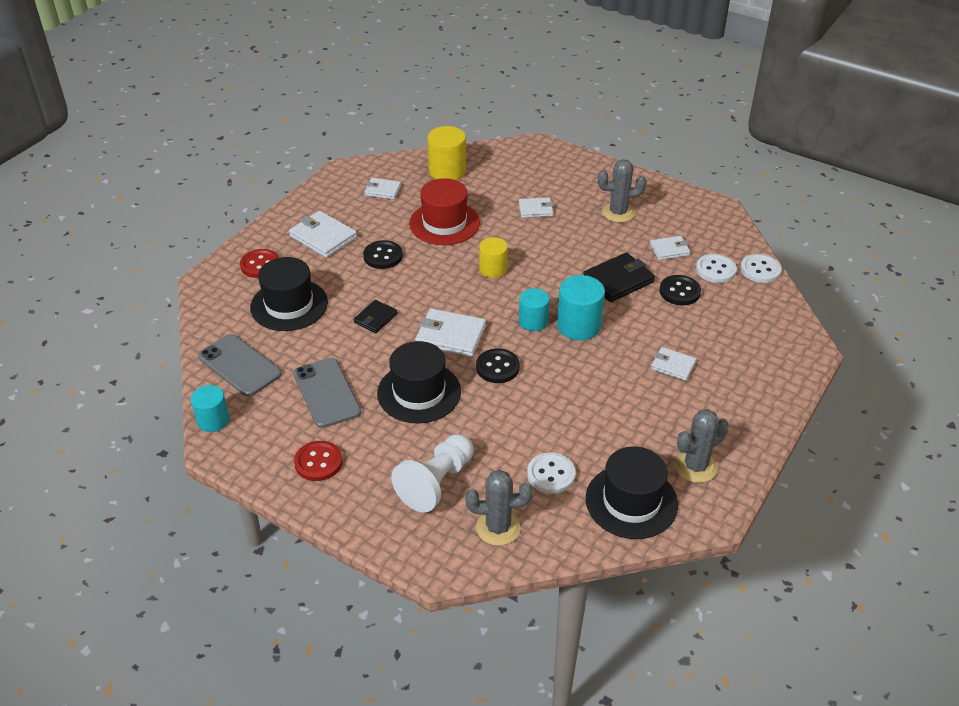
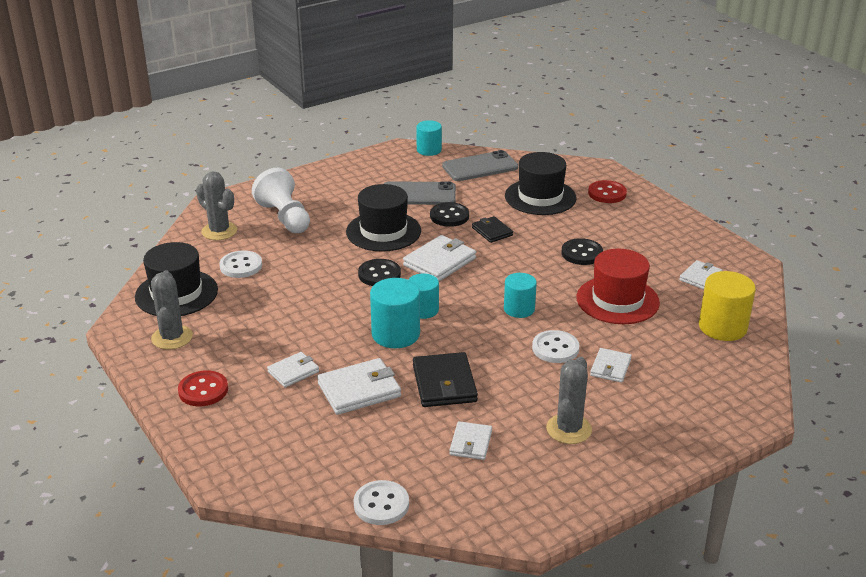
camera: 115 degrees right, 10 degrees down
(318, 462) = (350, 179): red button -> red button (203, 390)
(323, 237) = (632, 229): white wallet -> white wallet (359, 390)
(493, 269) = (519, 309): yellow cylinder -> turquoise cylinder
(498, 528) = (219, 231): grey cactus -> grey cactus turned 75 degrees counterclockwise
(679, 292) = (393, 420): black button -> black button (449, 216)
(715, 270) = (409, 465): white button -> white button (555, 348)

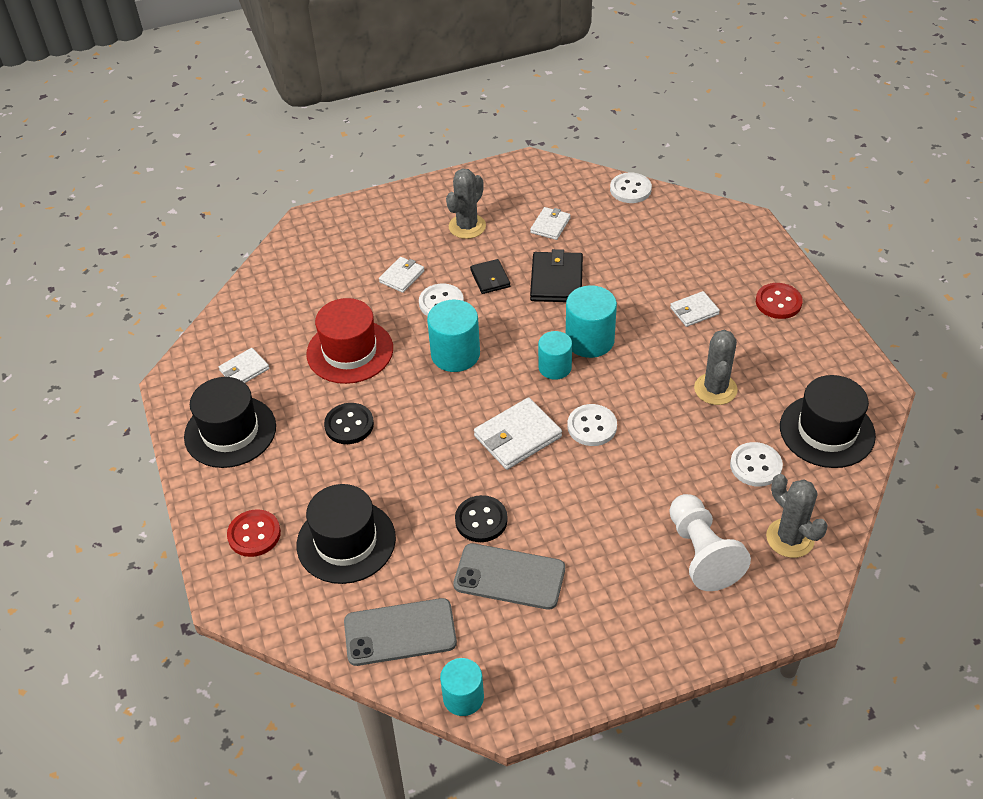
camera: 165 degrees left, 15 degrees up
(172, 337) = (820, 368): grey cactus -> grey cactus (715, 389)
(359, 390) = (634, 284): white wallet -> none
(379, 274) = (592, 426): black button -> white button
(383, 231) = (573, 503): black hat -> black hat (230, 431)
(492, 231) = (437, 480): black wallet -> black wallet (490, 278)
(519, 309) = (455, 354): turquoise cylinder -> turquoise cylinder, size x1.50
(722, 327) = (271, 304): yellow cylinder -> none

